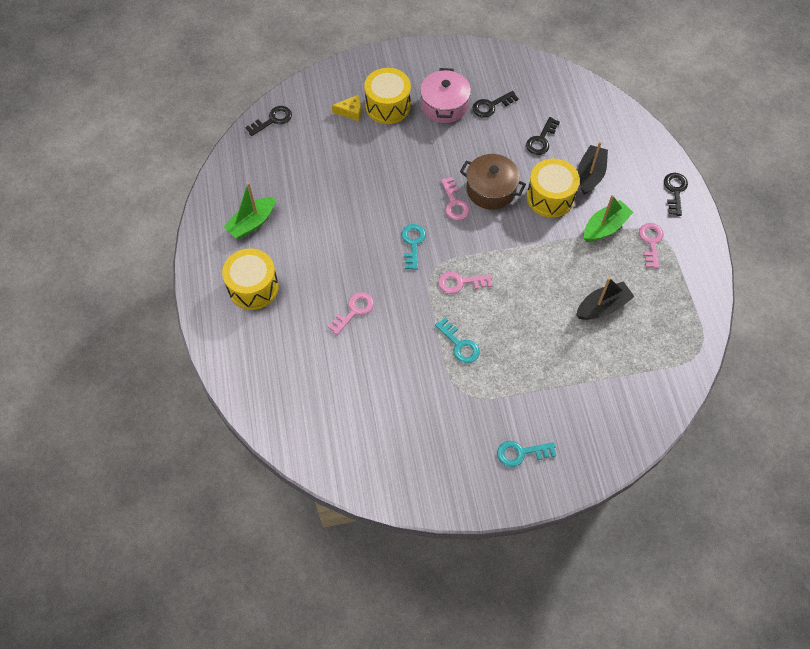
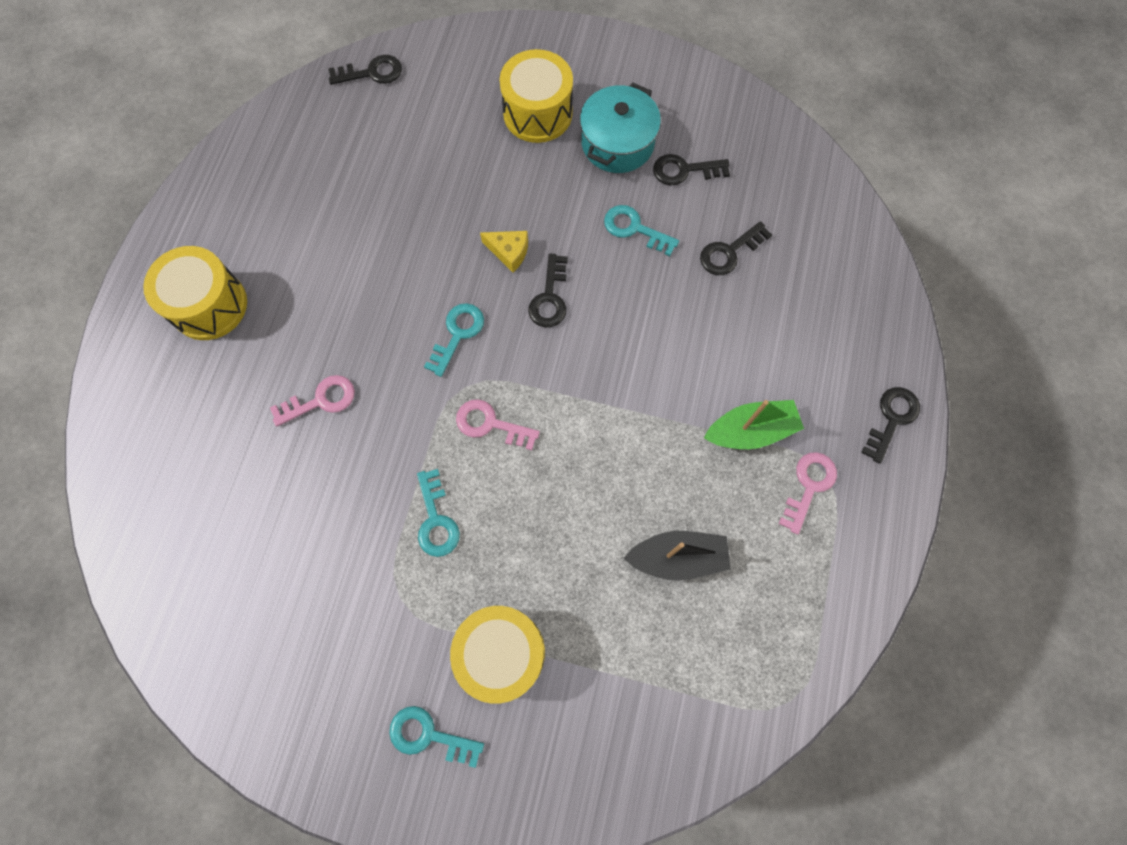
camera: 25 degrees right, 10 degrees up
(252, 223) = (260, 210): green boat -> none
(351, 112) = (482, 102): yellow cheese -> yellow cheese (509, 252)
(444, 105) = (617, 143): pink pot -> turquoise pot
(454, 203) = (549, 297): pink key -> black key
(481, 148) = (635, 229): none -> turquoise key
(491, 189) = (613, 299): brown pot -> none
(550, 197) = (694, 347): yellow drum -> yellow drum (501, 652)
(590, 174) = (773, 337): black boat -> none

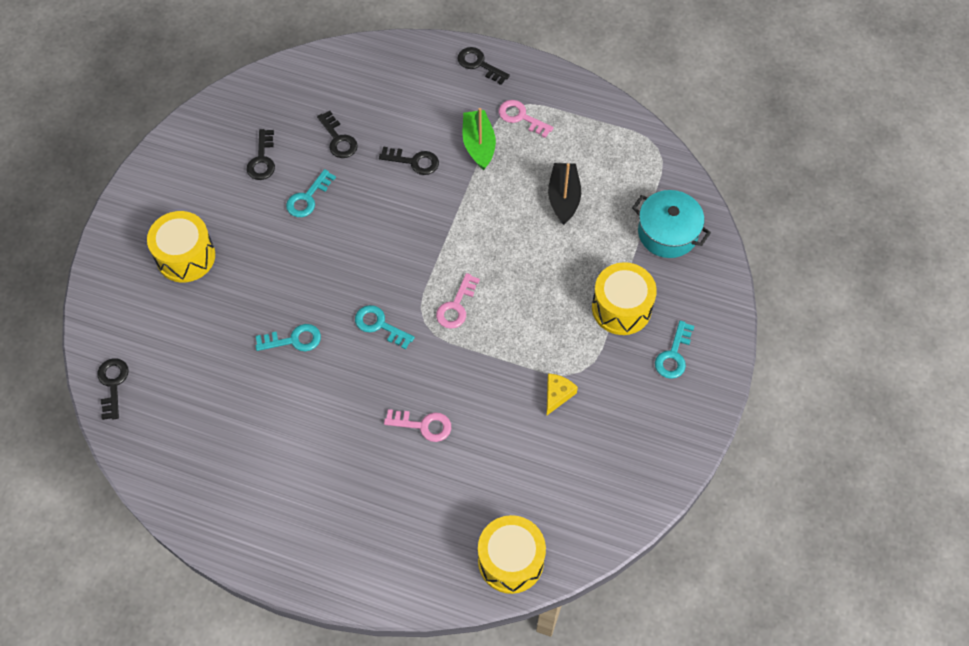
camera: 85 degrees left, 10 degrees down
(209, 305) = (326, 515): yellow drum -> yellow drum (510, 560)
(320, 400) = (423, 425): pink key -> pink key turned 120 degrees clockwise
(436, 520) = (526, 345): turquoise key -> turquoise key (293, 340)
(509, 252) = (313, 285): yellow cheese -> yellow cheese (557, 395)
(549, 297) = (357, 260): black key -> black key (414, 161)
(617, 143) = (227, 202): turquoise pot -> turquoise pot (667, 233)

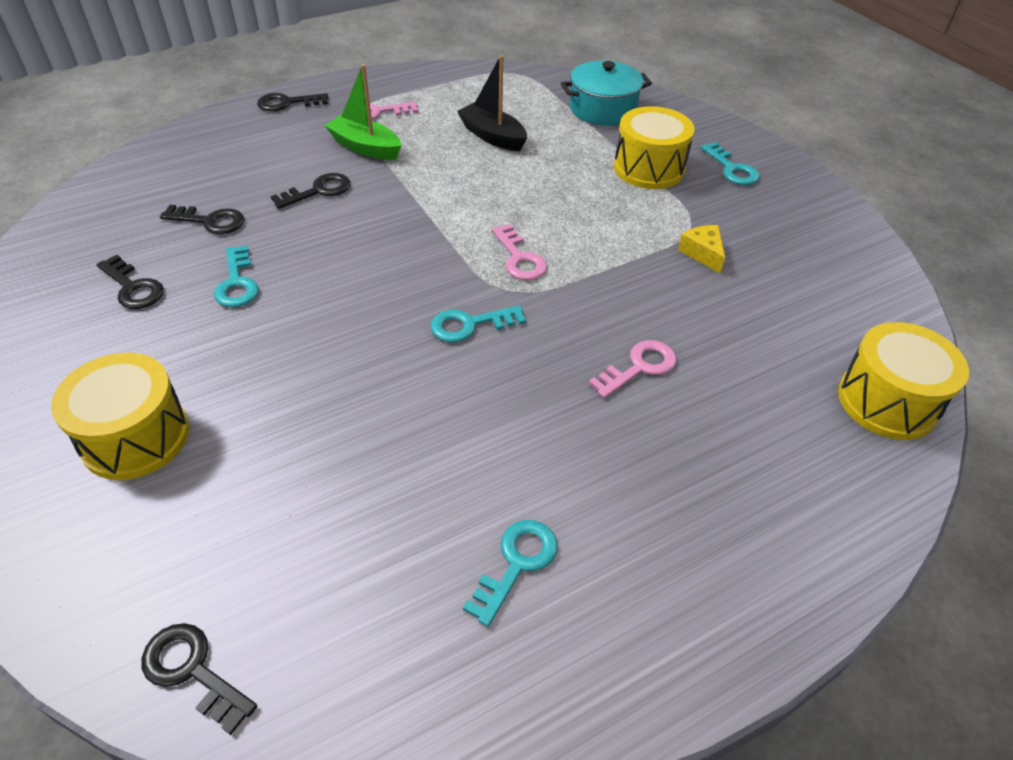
camera: 50 degrees left, 15 degrees down
(293, 340) = (394, 408): turquoise key -> turquoise key (516, 564)

